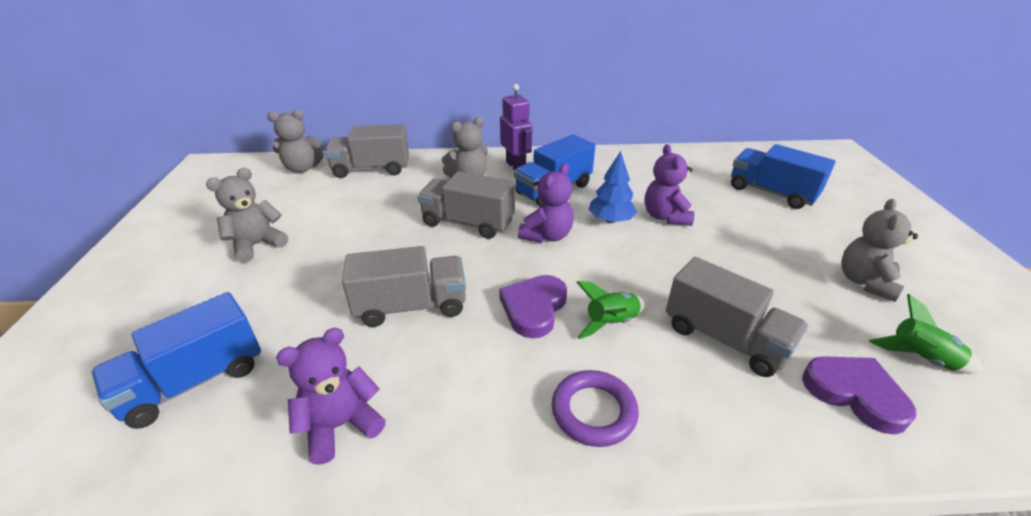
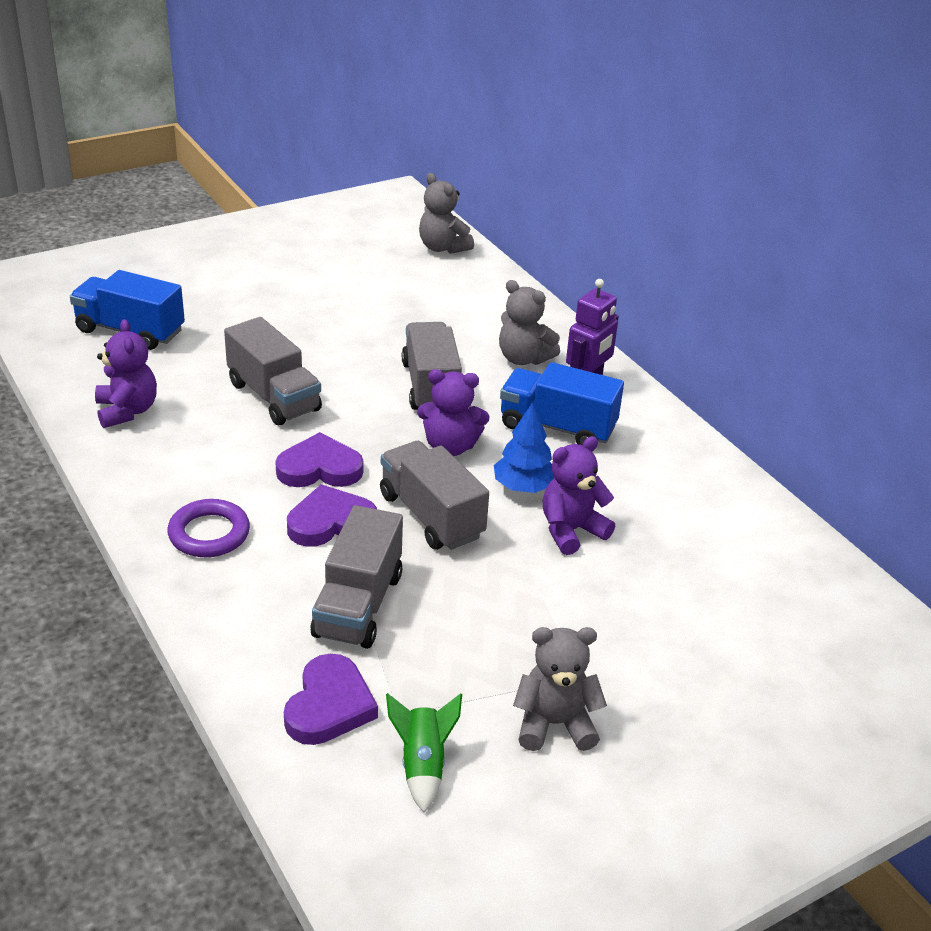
camera: 60 degrees right, 0 degrees up
(257, 245) = (297, 283): grey teddy bear -> none
(341, 425) = (127, 411): purple teddy bear -> purple teddy bear turned 45 degrees clockwise
(371, 169) = (482, 288): grey truck -> grey truck (431, 516)
(611, 323) = (331, 522): green rocket -> purple heart
(771, 192) = (734, 627): blue truck -> none

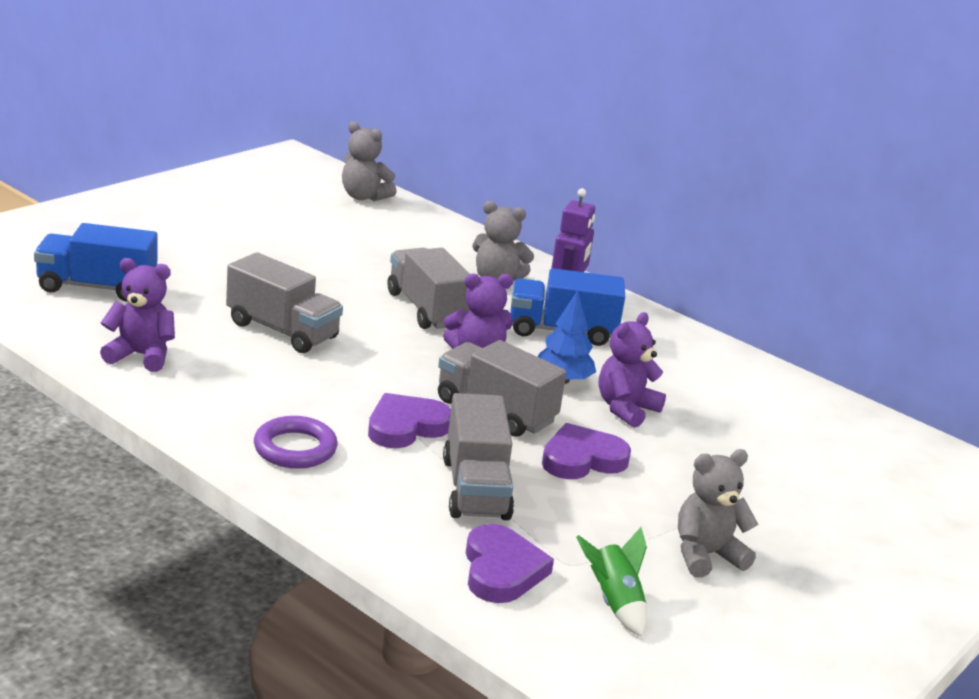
camera: 20 degrees left, 10 degrees down
(127, 411) = (141, 355): purple teddy bear -> purple teddy bear turned 45 degrees counterclockwise
(319, 468) = (366, 384): purple heart -> purple heart (582, 459)

